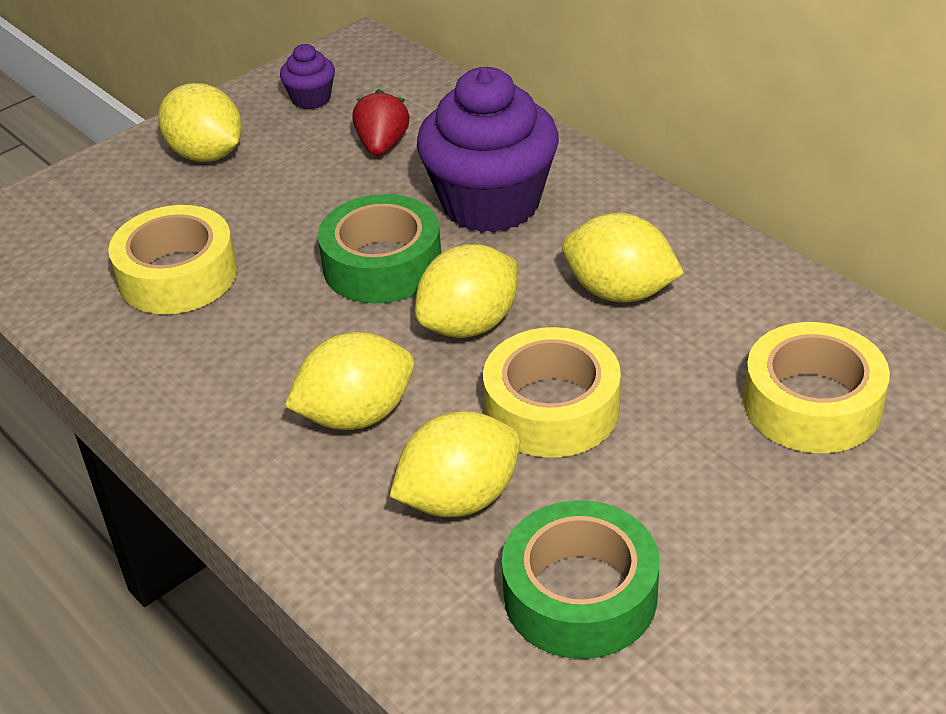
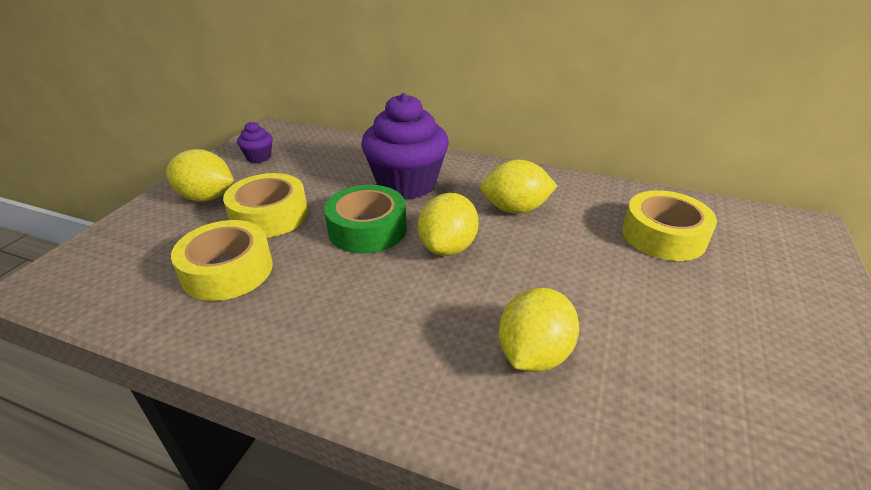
camera: 30 degrees left, 5 degrees down
(356, 415) = (420, 322): yellow lemon -> none
(382, 145) = (320, 170): red strawberry -> none
(552, 408) = (537, 279): yellow tape -> yellow tape (269, 215)
(580, 595) = (665, 390): green tape -> none

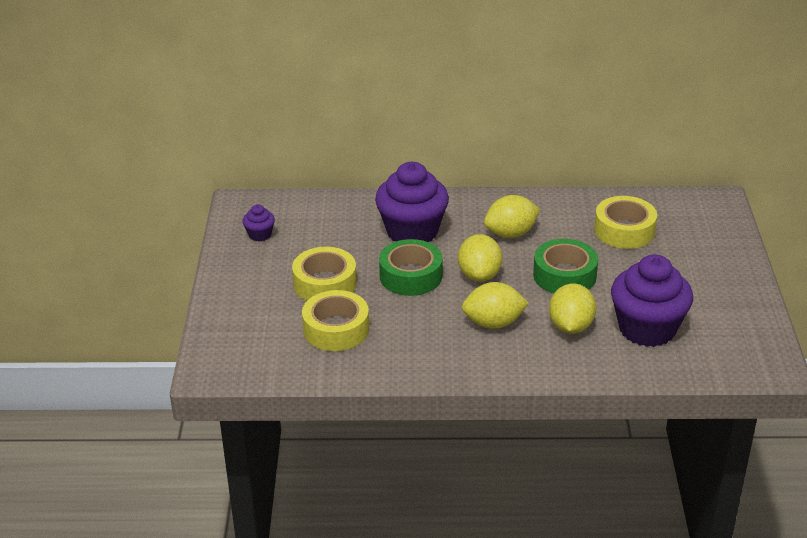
camera: 20 degrees left, 0 degrees up
(206, 197) = (256, 281): yellow lemon -> yellow lemon (493, 323)
(559, 274) = (564, 275): none -> green tape
(660, 395) = (647, 329): none -> purple cupcake

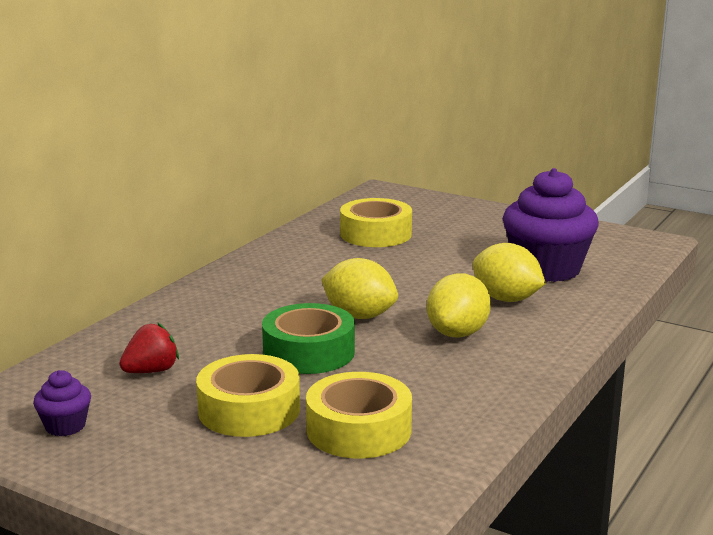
camera: 60 degrees left, 15 degrees down
(337, 233) = (151, 371): none -> red strawberry
(412, 231) = (221, 327): purple cupcake -> none
(510, 233) = (305, 280): yellow lemon -> none
(564, 275) = (415, 277): green tape -> none

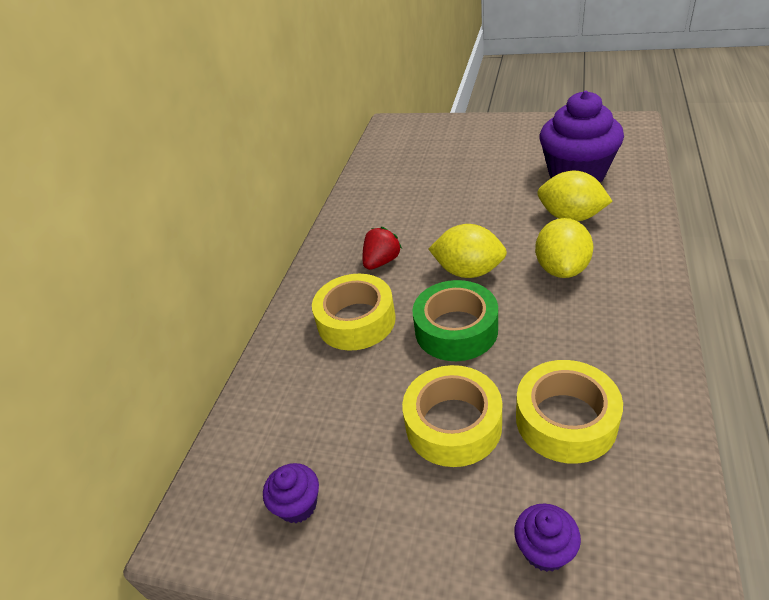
camera: 10 degrees left, 20 degrees up
(151, 371) = (334, 398): red strawberry -> red strawberry (381, 261)
(263, 497) = (545, 550): none -> purple cupcake
(375, 234) = (418, 172): yellow tape -> yellow tape (356, 321)

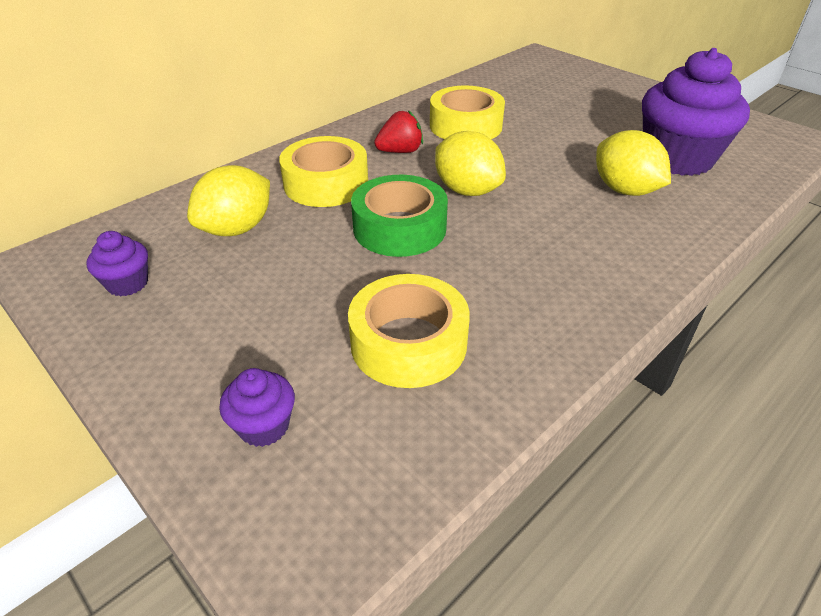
camera: 25 degrees right, 0 degrees up
(453, 424) = (308, 294): yellow tape -> yellow tape (465, 126)
(561, 269) = (560, 227): yellow lemon -> yellow lemon (237, 229)

